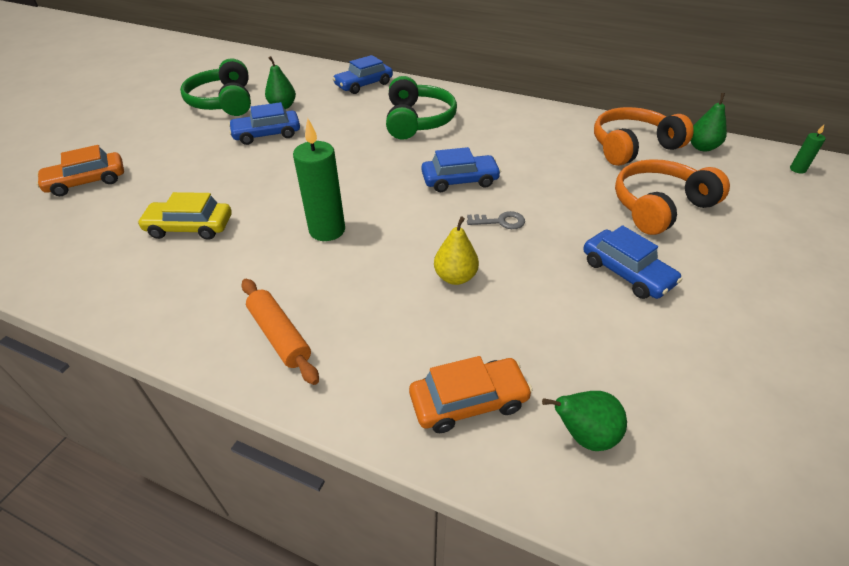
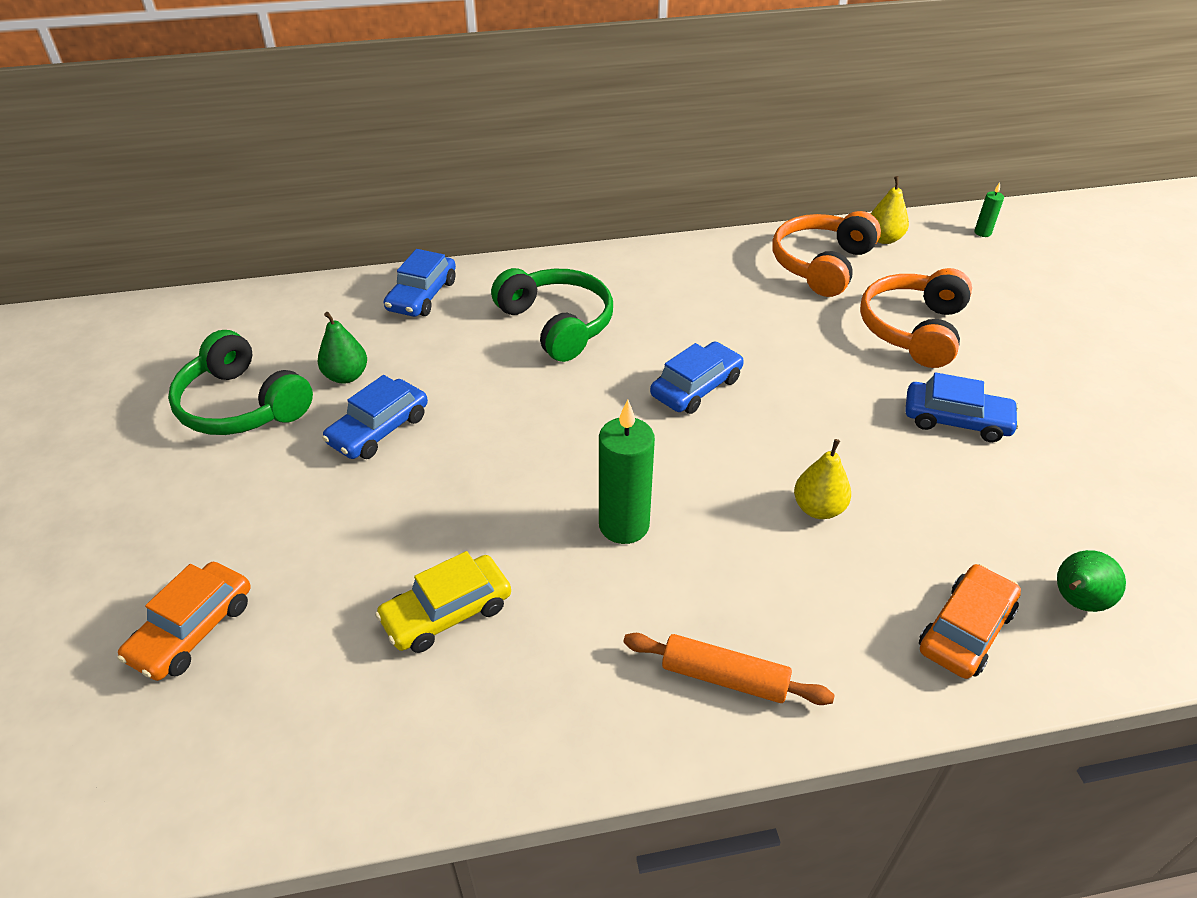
camera: 35 degrees left, 0 degrees up
(500, 221) = (791, 420): grey key -> none
(702, 147) = (883, 239): green pear -> yellow pear

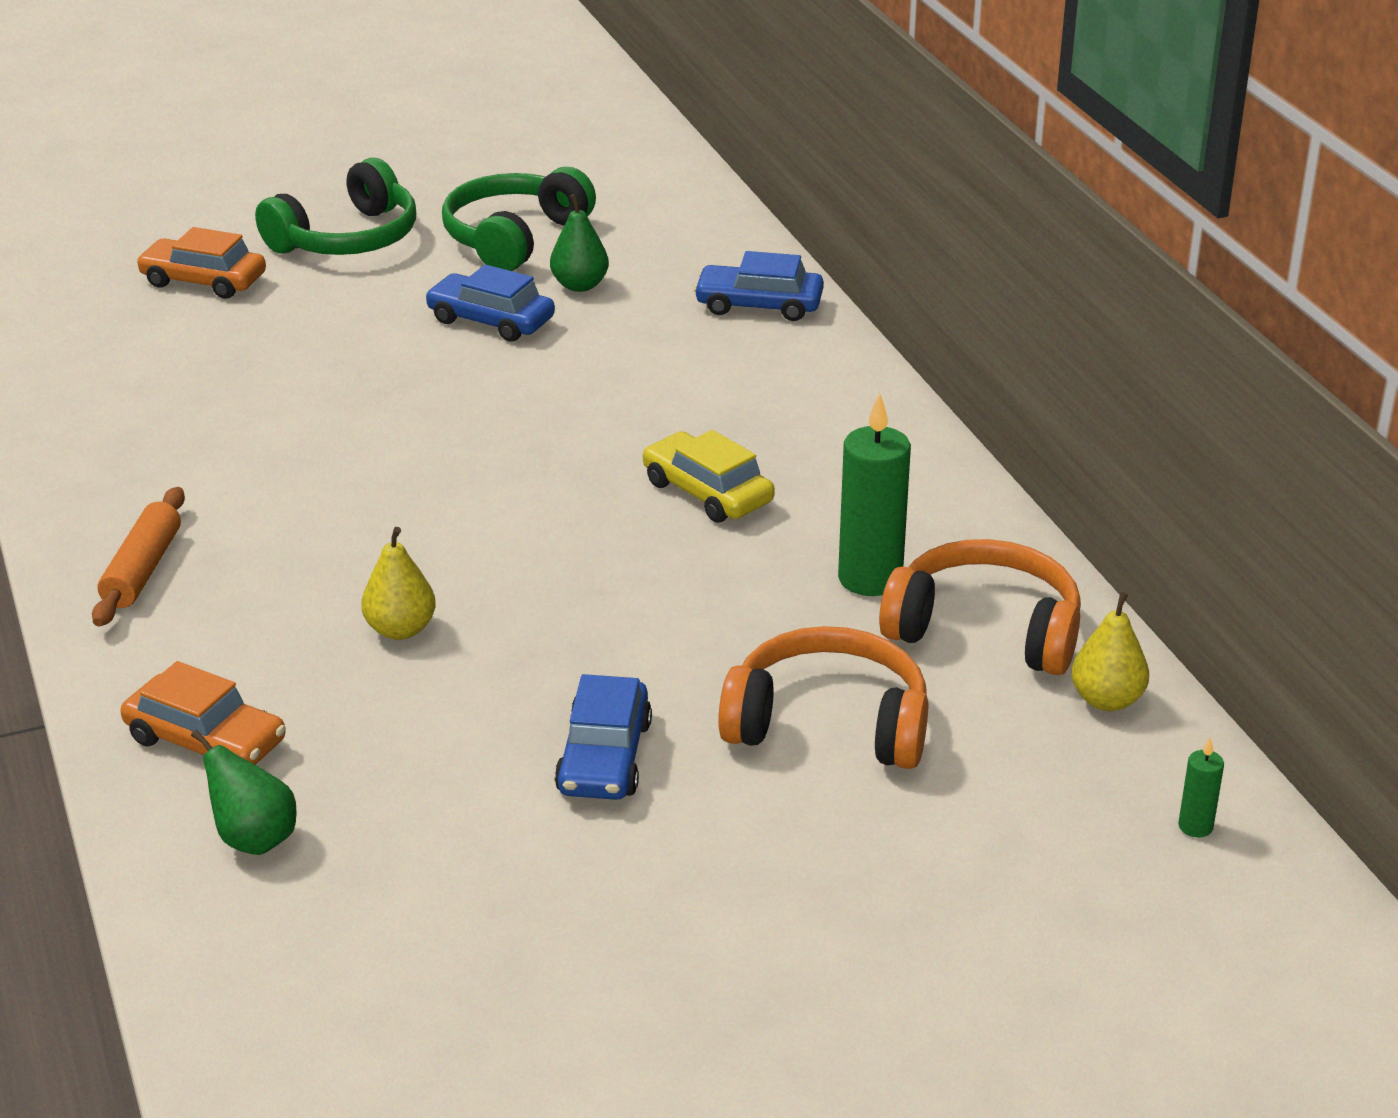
camera: 80 degrees right, 10 degrees down
(447, 612) = (226, 401): yellow car -> yellow car (707, 492)
(557, 324) = (730, 408): green headphones -> green headphones (347, 239)
(624, 525) = (356, 491): green candle -> green candle (870, 579)
(696, 387) = (622, 525): blue car -> none

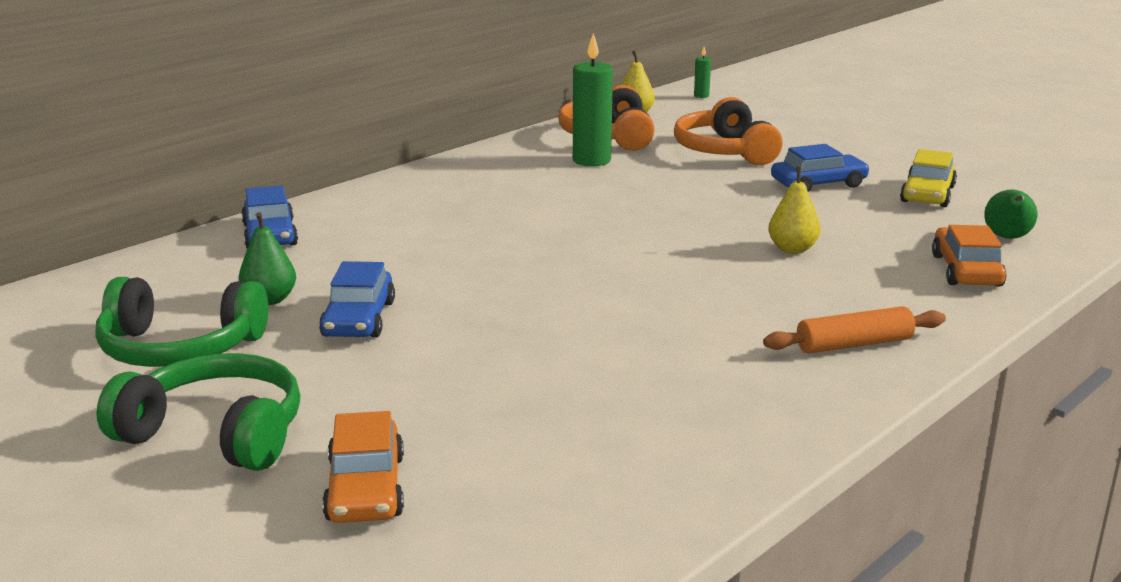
camera: 115 degrees left, 10 degrees down
(707, 492) = (546, 206): yellow car -> yellow car (927, 194)

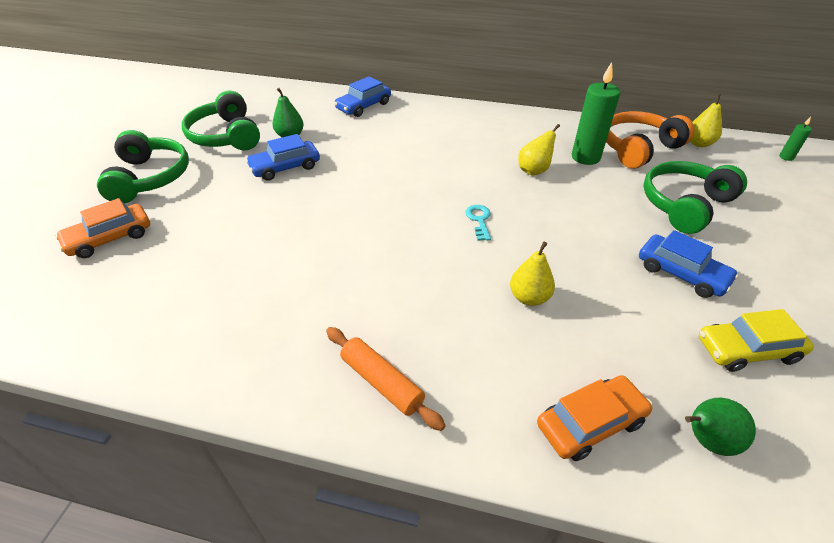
camera: 60 degrees right, 20 degrees up
(583, 188) = (534, 170): none -> yellow pear
(641, 237) = (479, 220): none -> turquoise key
(724, 151) = (684, 205): orange headphones -> green headphones

